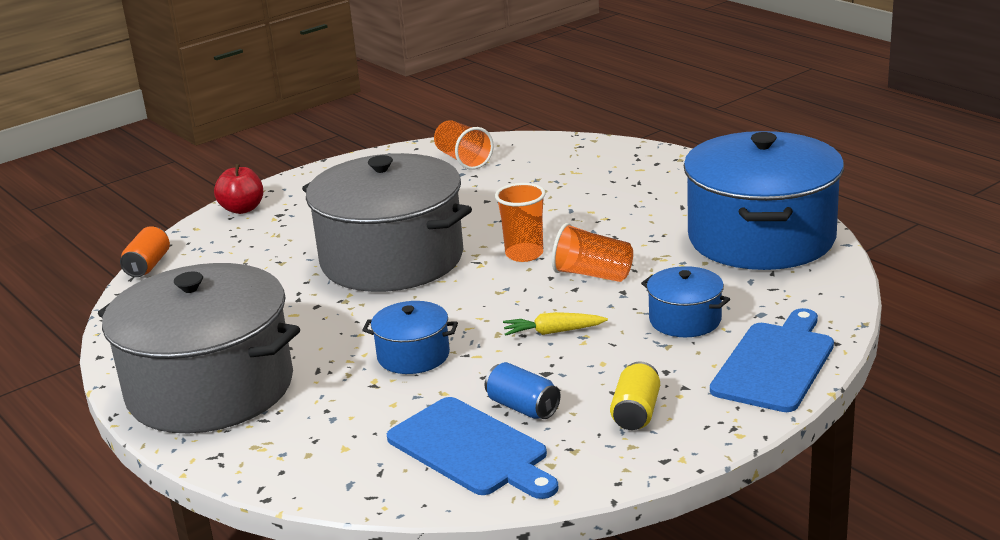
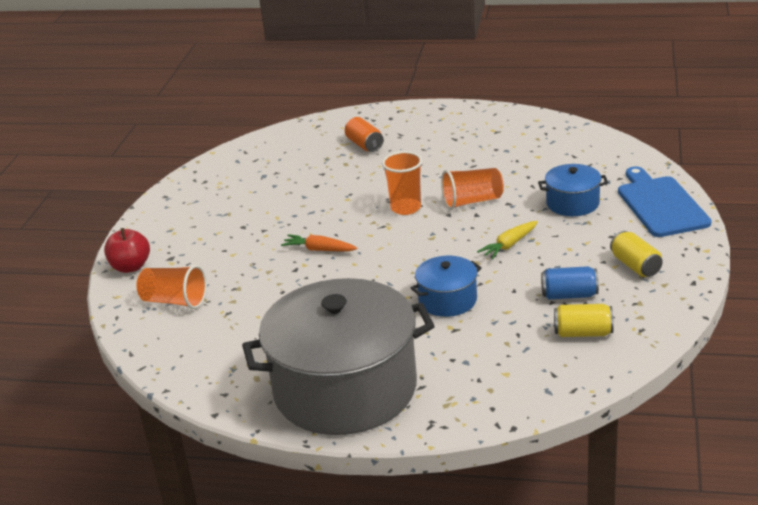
camera: 40 degrees left, 5 degrees up
(148, 265) = (128, 338): orange can -> orange can (364, 145)
(392, 259) = (319, 250): grey pot -> orange carrot
(463, 159) = (247, 165): orange cup -> orange cup (174, 301)
(471, 450) = (583, 333): blue cutting board -> yellow can
(761, 238) = (534, 138): blue pot -> none

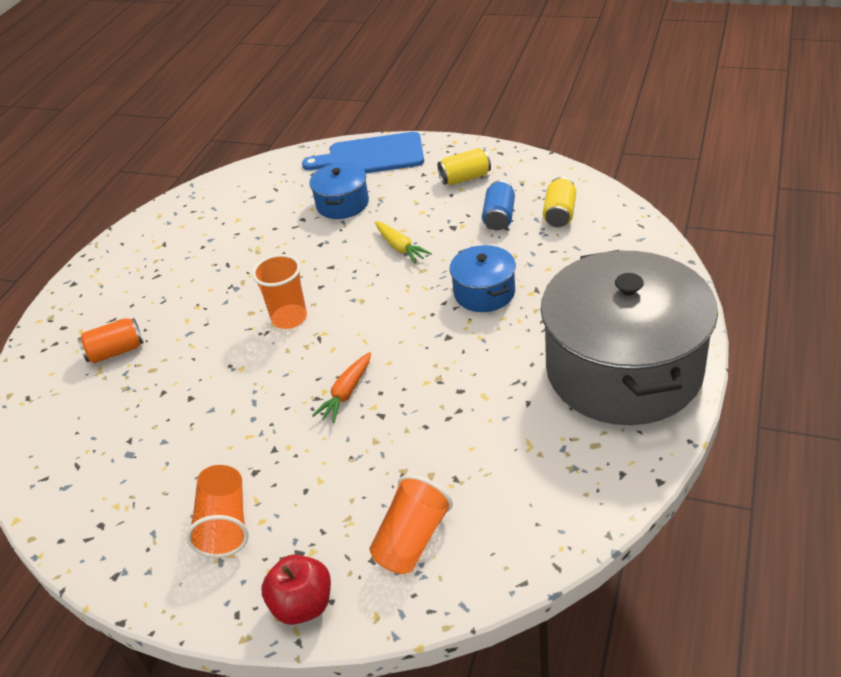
camera: 80 degrees left, 10 degrees up
(472, 201) = (303, 268): orange cup -> orange cup (225, 524)

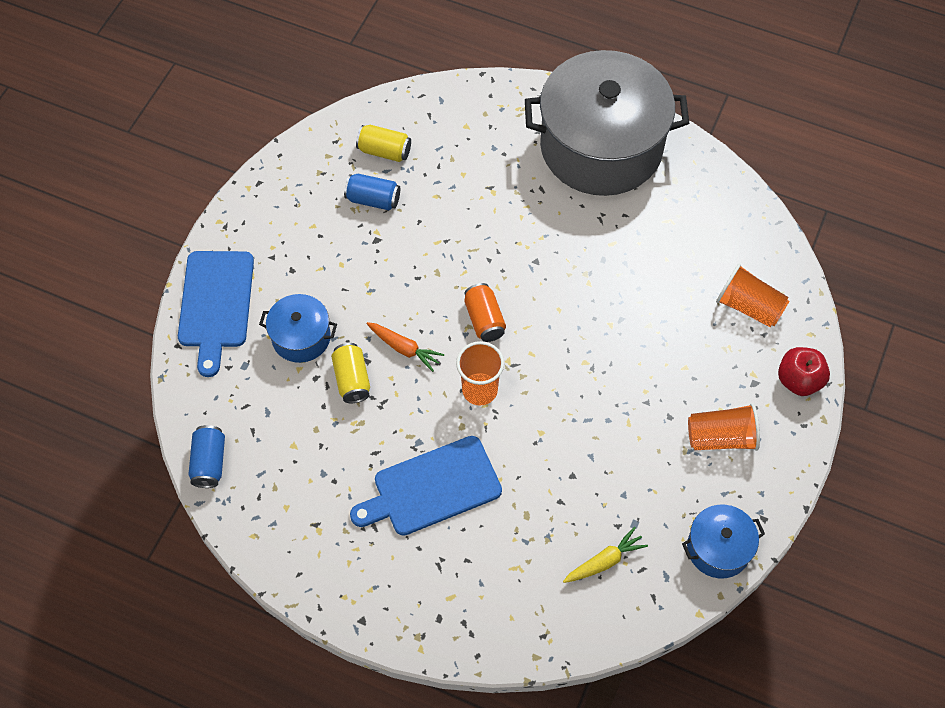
camera: 90 degrees left, 20 degrees up
(116, 351) = (492, 554): orange can -> orange can (484, 319)
(188, 303) = (432, 488): none -> blue cutting board
(225, 182) = (209, 462): none -> blue can
(346, 393) = (590, 344): orange carrot -> orange carrot (404, 348)
(400, 247) = (396, 288): yellow carrot -> yellow carrot (604, 561)
(465, 178) = (294, 219): yellow can -> yellow can (352, 379)
(484, 292) = (483, 226): blue pot -> blue pot (718, 548)

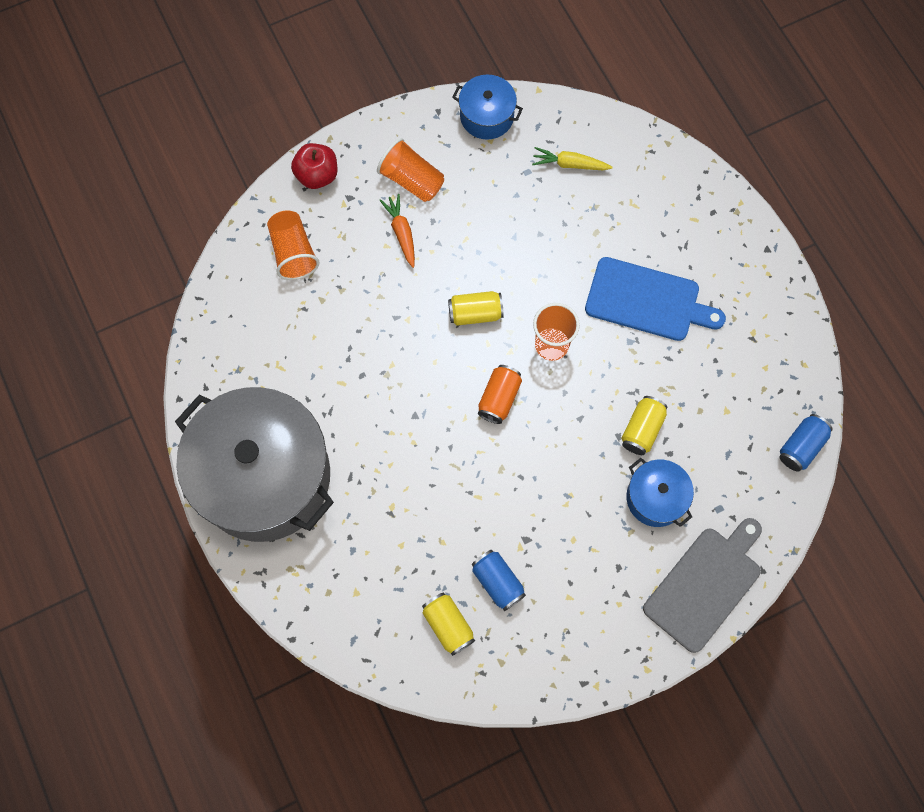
camera: 140 degrees left, 10 degrees up
(215, 304) = (705, 585): blue cutting board -> grey cutting board
(404, 348) = (581, 423): orange carrot -> orange carrot (401, 232)
(563, 369) = (475, 313): none -> yellow can

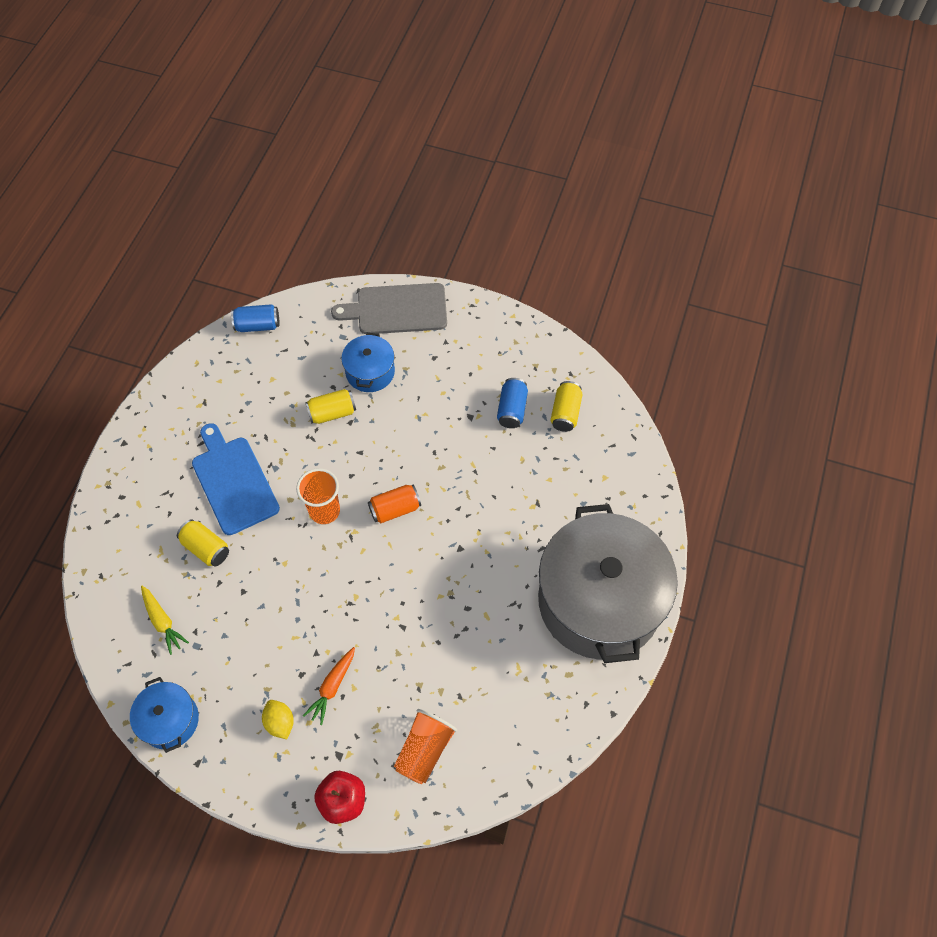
camera: 135 degrees left, 10 degrees down
(412, 180) = (280, 722): orange cup -> yellow lemon
(475, 313) = (348, 578): yellow can -> yellow can (206, 548)

